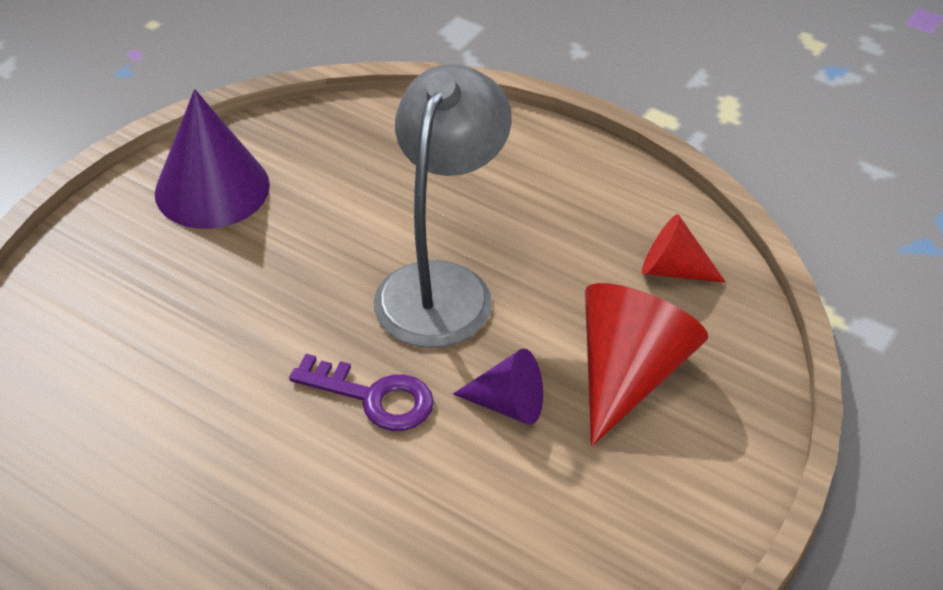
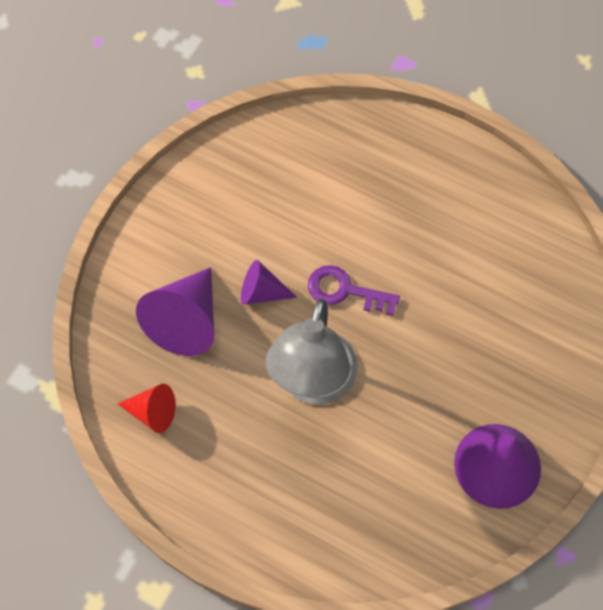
camera: 175 degrees right, 20 degrees up
(629, 374) = (186, 320): red cone -> purple cone

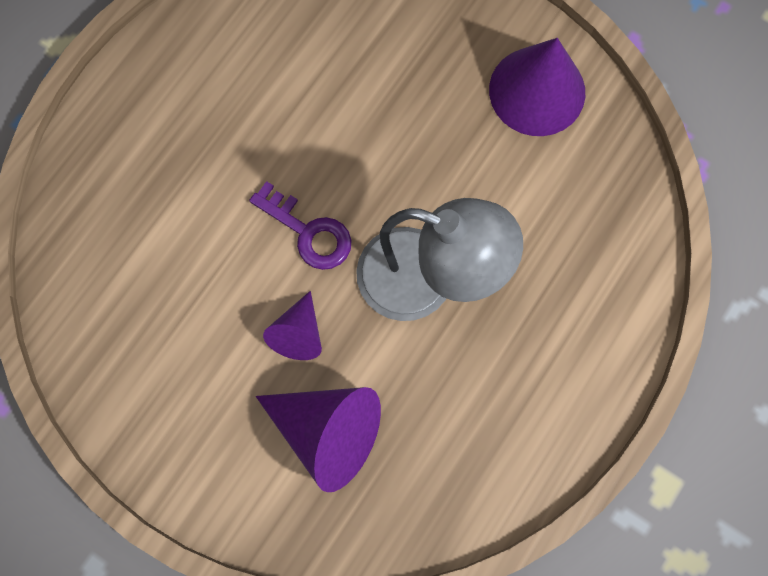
camera: 85 degrees left, 10 degrees up
(152, 412) = (447, 480): red cone -> none
(345, 291) = (308, 232): purple key -> purple key turned 75 degrees counterclockwise

